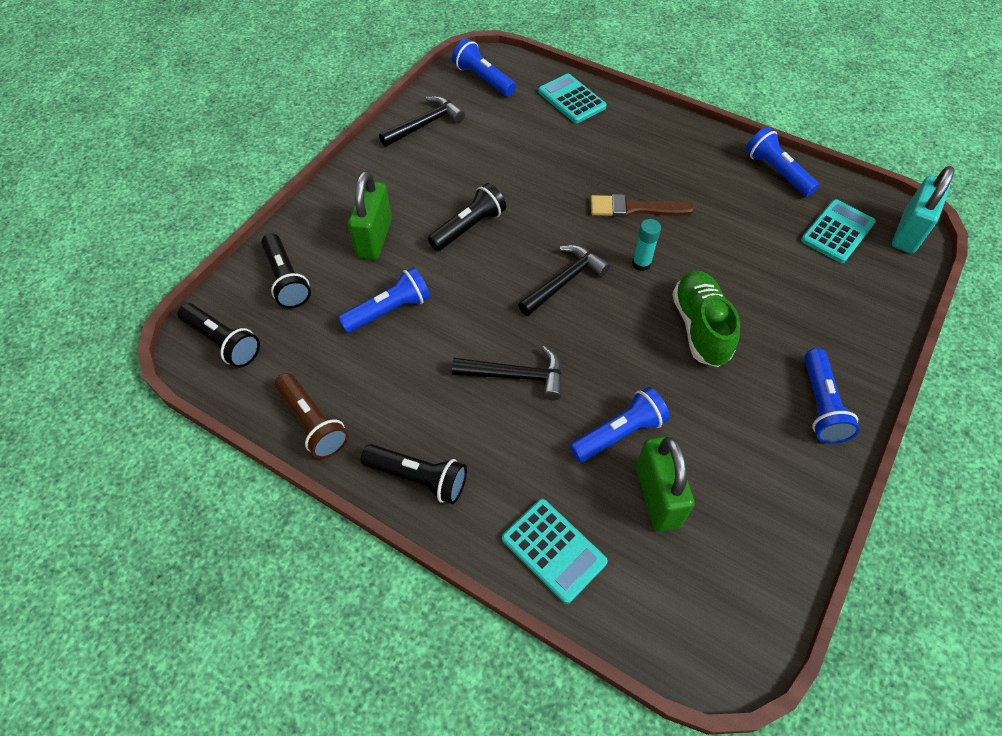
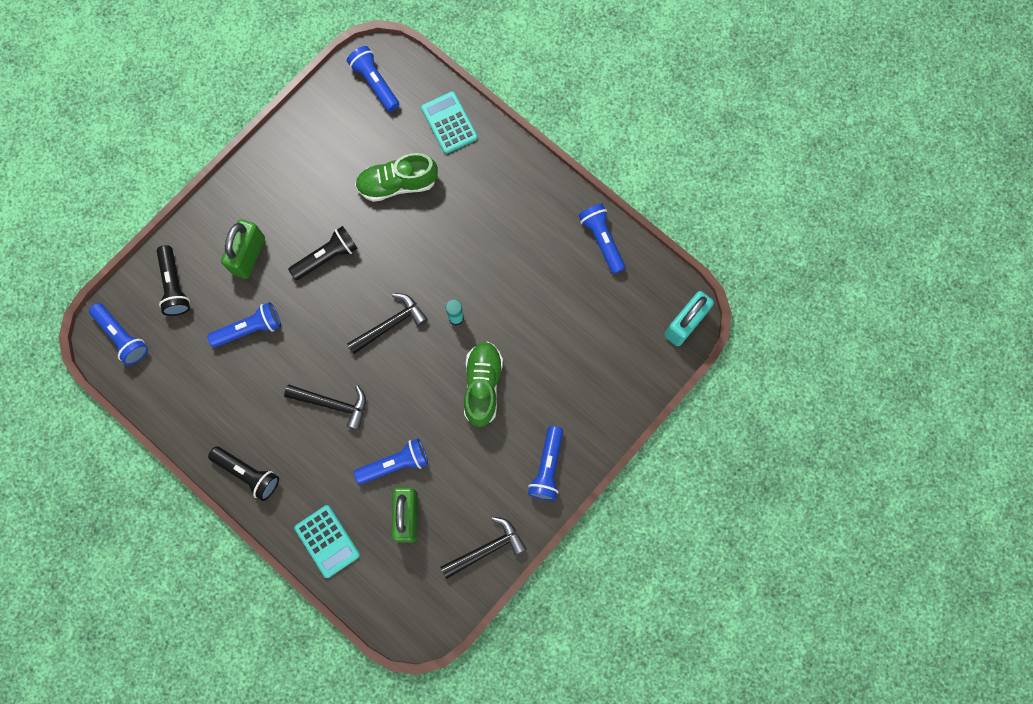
camera: 10 degrees right, 20 degrees up
(223, 342) = (122, 337): black flashlight -> blue flashlight
(312, 423) = (181, 418): brown flashlight -> none
(425, 124) = (311, 133): black hammer -> black hammer (486, 549)
(532, 154) = (397, 184): none -> green shoe
(634, 208) = (468, 260): brown brush -> none
(837, 232) = (627, 313): turquoise calculator -> none

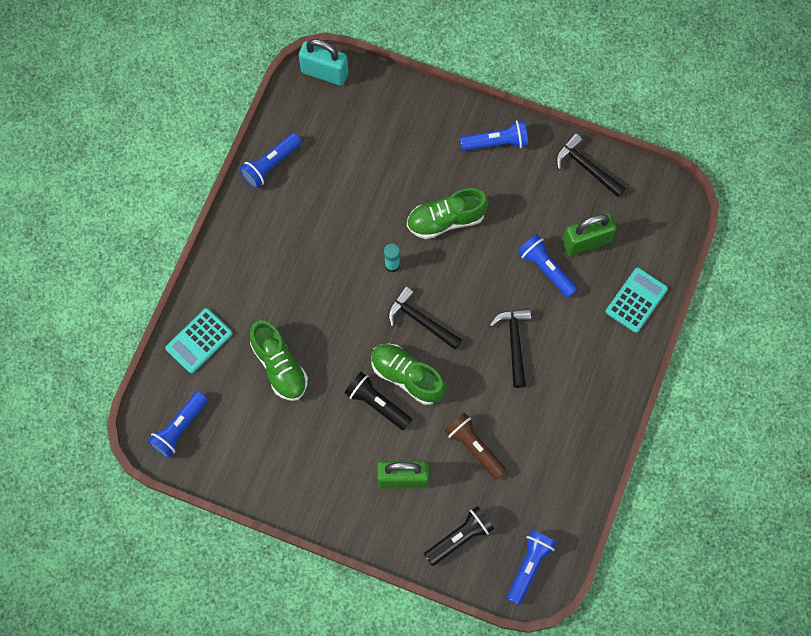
camera: 110 degrees left, 5 degrees down
(248, 473) = (607, 393): black flashlight -> none
(249, 329) = (474, 447): blue flashlight -> brown flashlight
(341, 293) = (407, 376): none -> green shoe

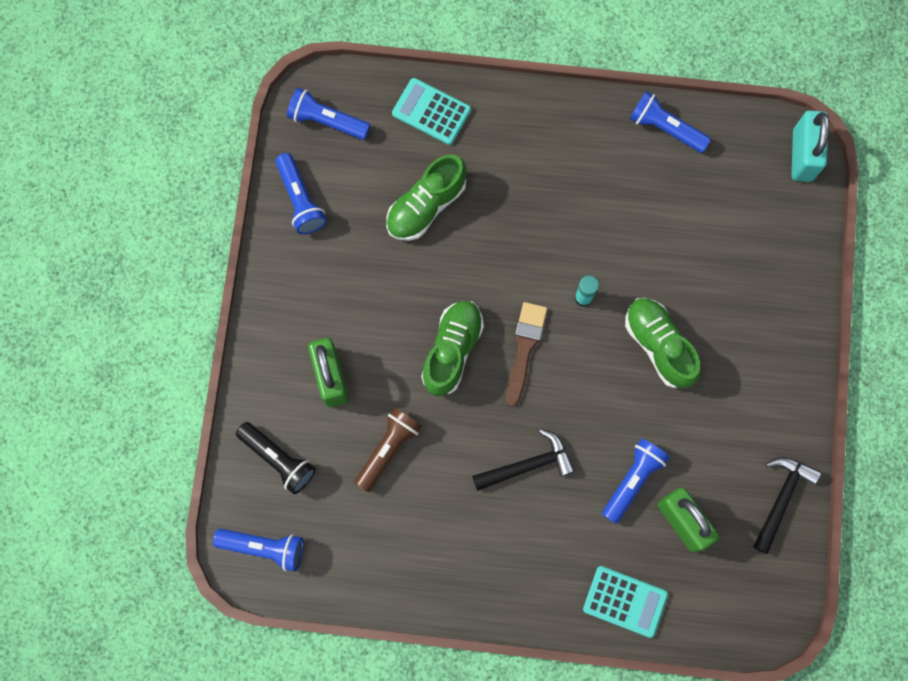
camera: 75 degrees right, 5 degrees up
(377, 403) = (411, 325): black flashlight -> none
(420, 320) = (524, 348): black hammer -> brown brush
(496, 142) = (778, 380): blue flashlight -> blue flashlight (300, 200)

